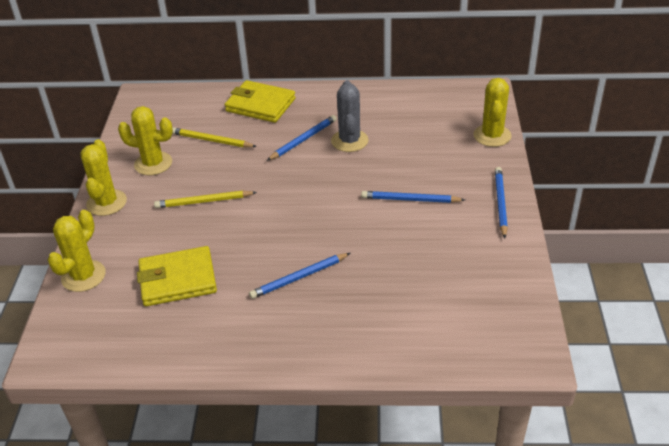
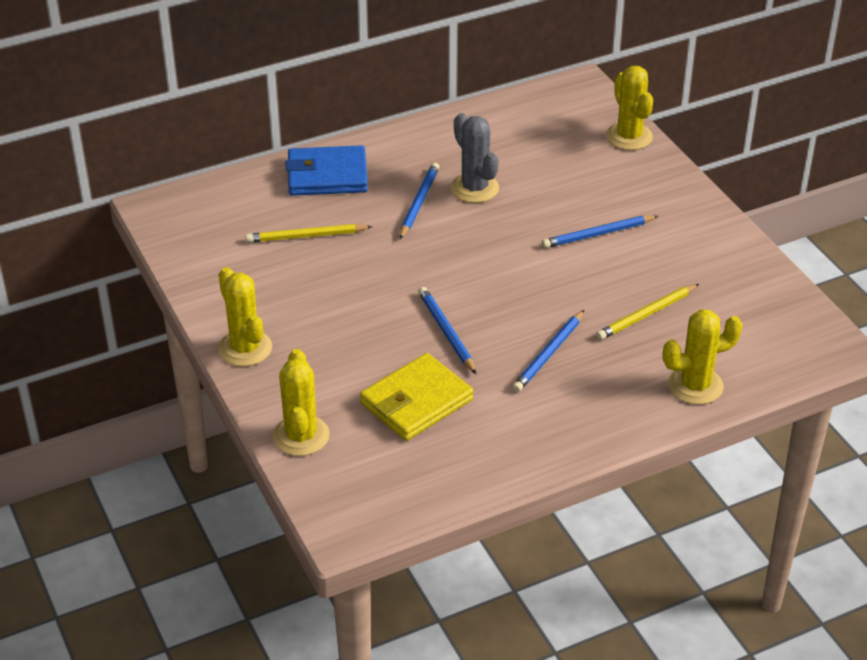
camera: 30 degrees left, 0 degrees up
(153, 164) = (258, 285): yellow cactus -> yellow cactus (695, 386)
(204, 201) = (365, 309): yellow pencil -> yellow pencil (647, 314)
(260, 105) = (327, 175): yellow wallet -> blue wallet
(500, 203) = (694, 209): blue pencil -> blue pencil (447, 332)

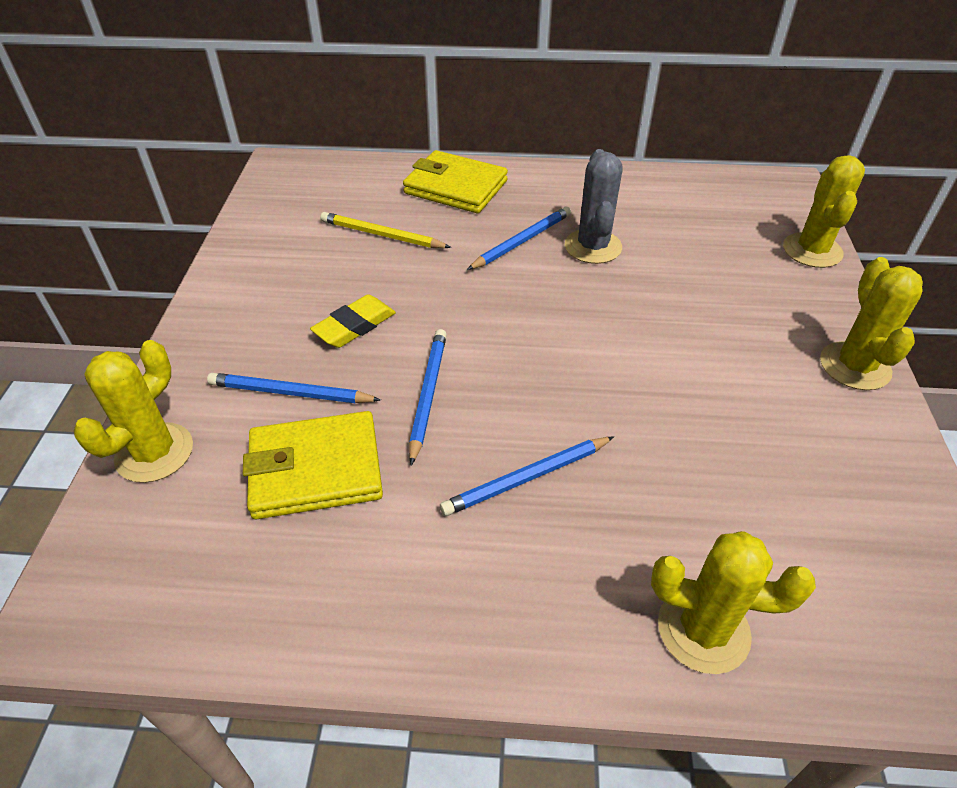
camera: 30 degrees right, 5 degrees up
(245, 348) = (211, 324): yellow cactus -> yellow cactus (854, 366)
(327, 175) = (455, 187): blue wallet -> yellow wallet
(353, 309) = (354, 326): none -> yellow eraser
(598, 234) = (701, 346): blue pencil -> blue pencil (291, 393)
(647, 314) = (698, 479): yellow pencil -> none

